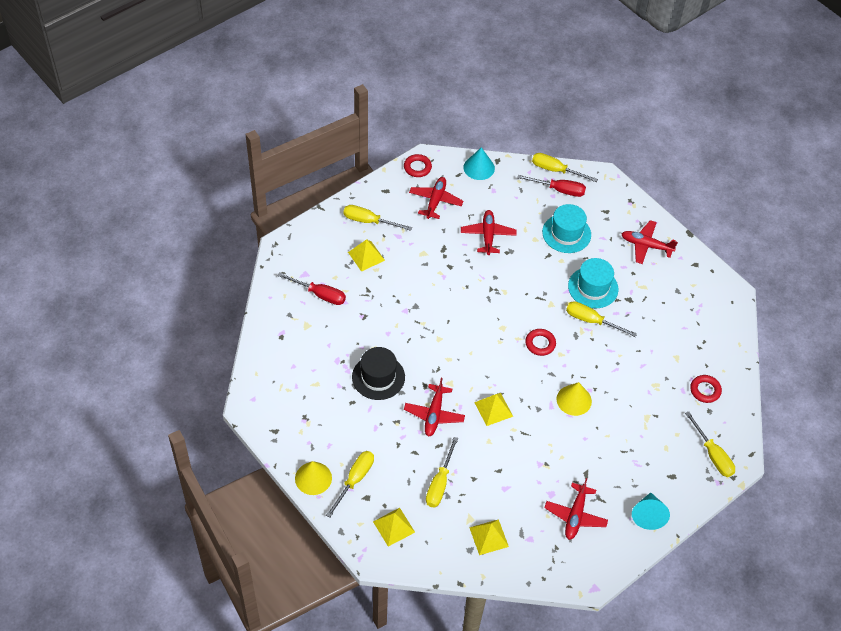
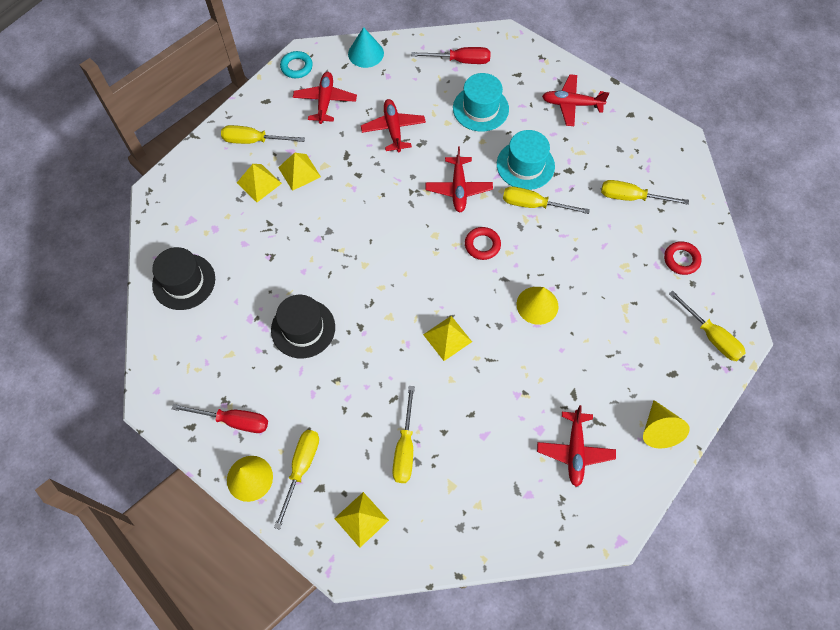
camera: 10 degrees left, 10 degrees up
(290, 321) = (184, 281): none -> black hat
(319, 294) = (213, 241): red screwdriver -> red screwdriver (233, 421)
(417, 167) = (296, 67): red ring -> turquoise ring
(434, 414) = (379, 360): red plane -> red plane (458, 188)
(489, 537) = (479, 504): yellow pyramid -> yellow pyramid (299, 172)
(556, 170) = (451, 39): yellow screwdriver -> yellow screwdriver (631, 197)
(648, 515) = (658, 430): turquoise cone -> yellow cone

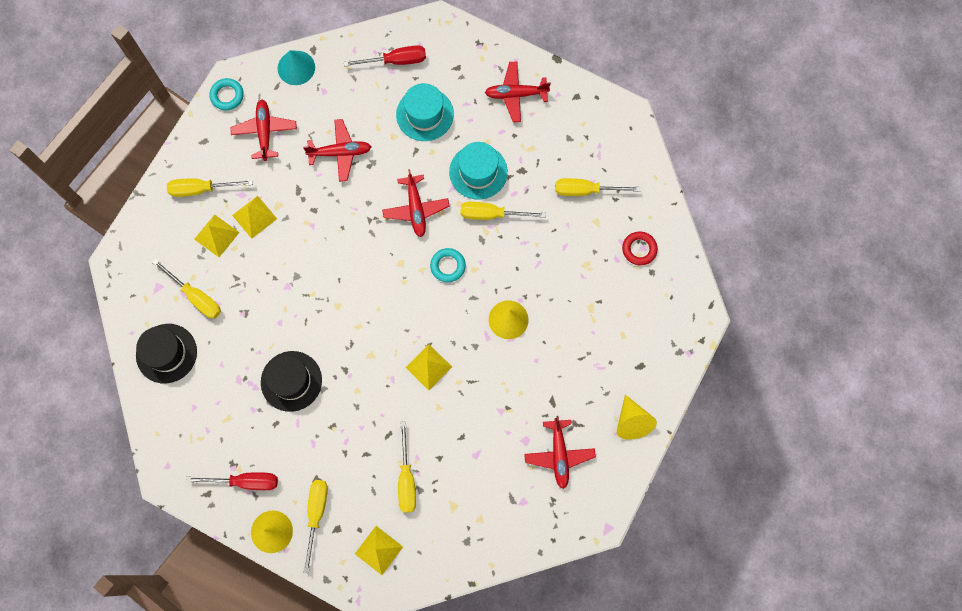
camera: 10 degrees left, 10 degrees up
(393, 129) = (340, 153): red plane -> red plane turned 105 degrees clockwise
(482, 245) = (448, 266): red ring -> turquoise ring
(711, 336) = (672, 323): yellow screwdriver -> yellow screwdriver (196, 296)

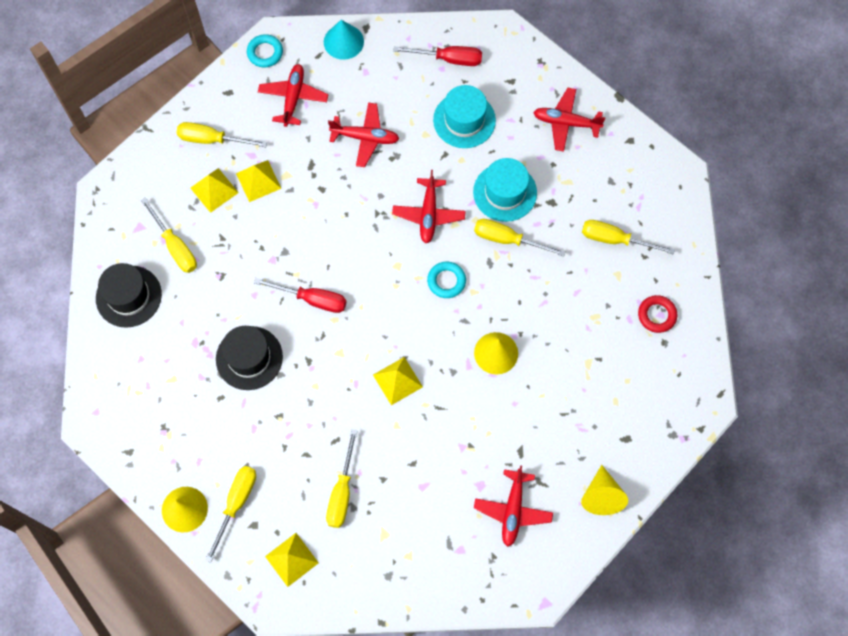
camera: 15 degrees right, 5 degrees down
(245, 481) = (172, 449): red screwdriver -> red screwdriver (312, 299)

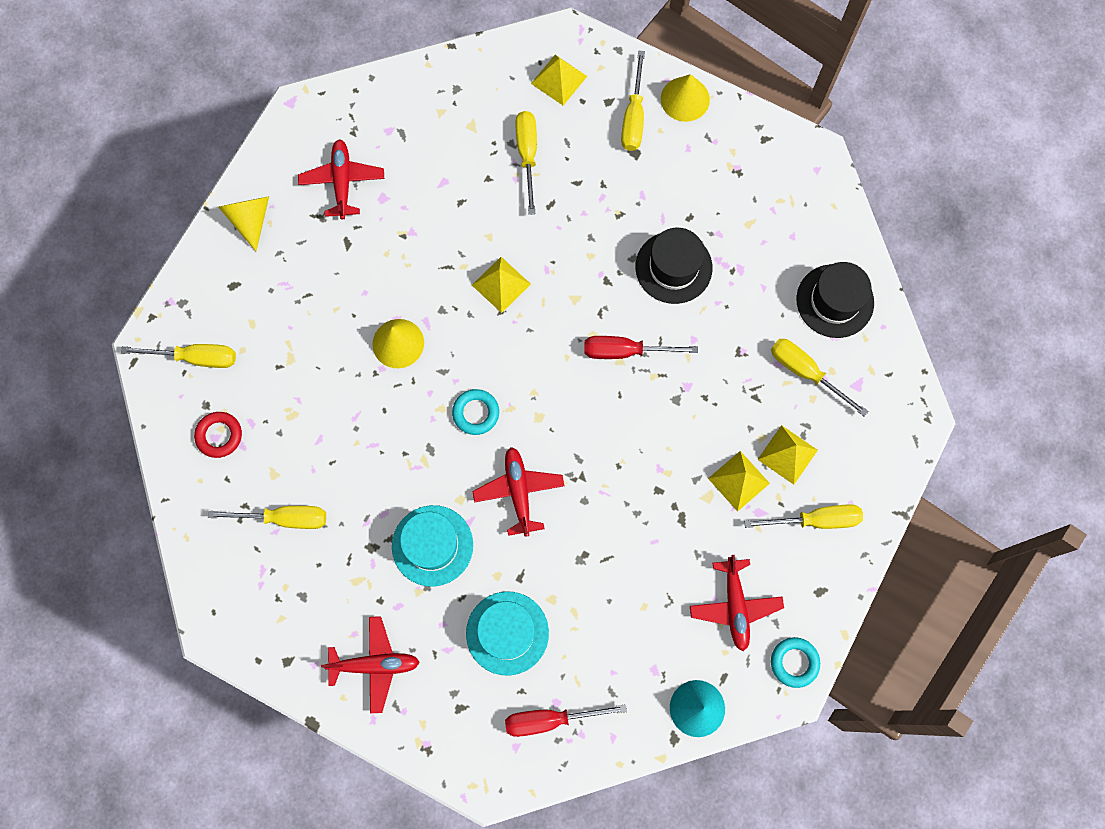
camera: 165 degrees right, 5 degrees up
(365, 138) = (626, 574): red plane -> none
(507, 239) = (415, 484): yellow screwdriver -> yellow screwdriver (195, 357)

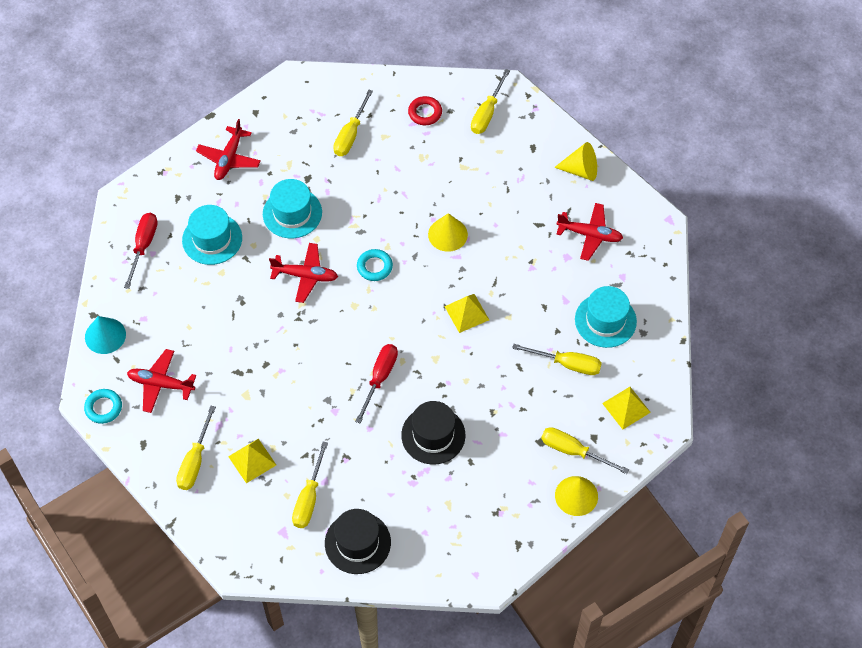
camera: 110 degrees right, 15 degrees down
(455, 132) = (605, 320): none -> turquoise hat
(738, 480) = (248, 419): yellow pyramid -> none
(805, 372) = (309, 498): yellow screwdriver -> yellow screwdriver turned 135 degrees clockwise

